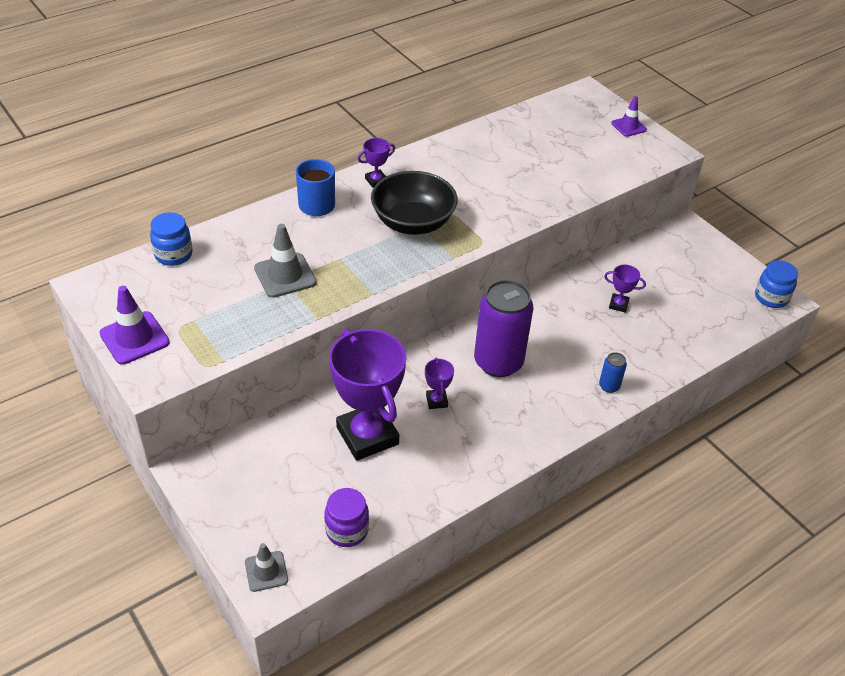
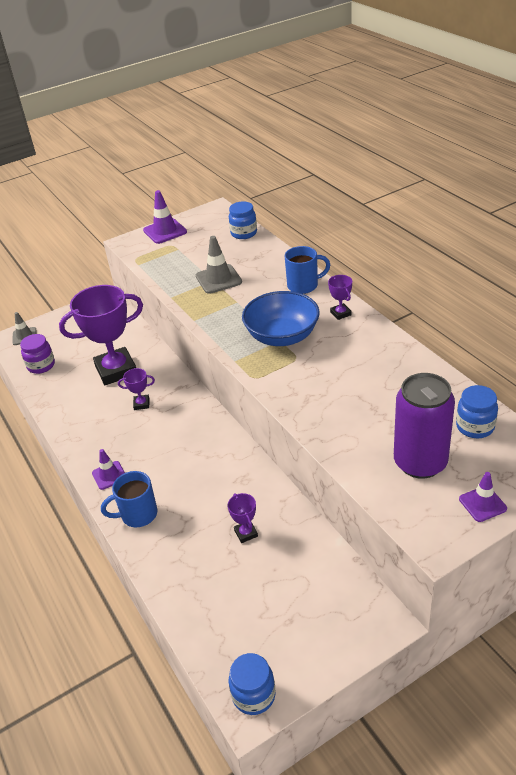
camera: 100 degrees right, 5 degrees down
(413, 222) = (282, 336): black bowl -> blue bowl
(498, 362) = (177, 440): purple can -> purple can (420, 462)
(545, 120) = (475, 427): none -> blue jar
(557, 418) = (109, 475): none -> purple traffic cone
(609, 386) = (138, 515): blue can -> blue mug
(618, 305) = (246, 533): purple trophy -> purple trophy turned 45 degrees counterclockwise

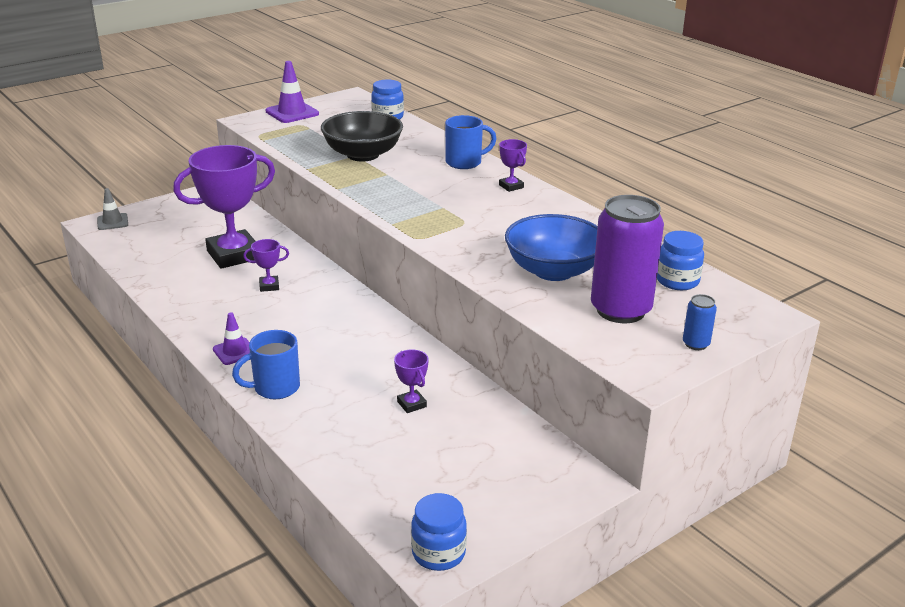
camera: 10 degrees left, 10 degrees down
(41, 365) = (137, 249): purple jar -> none
(218, 279) = (363, 155): grey traffic cone -> black bowl
(282, 336) = (445, 204): blue bowl -> blue bowl (553, 271)
(482, 504) = (696, 344): purple traffic cone -> blue can

